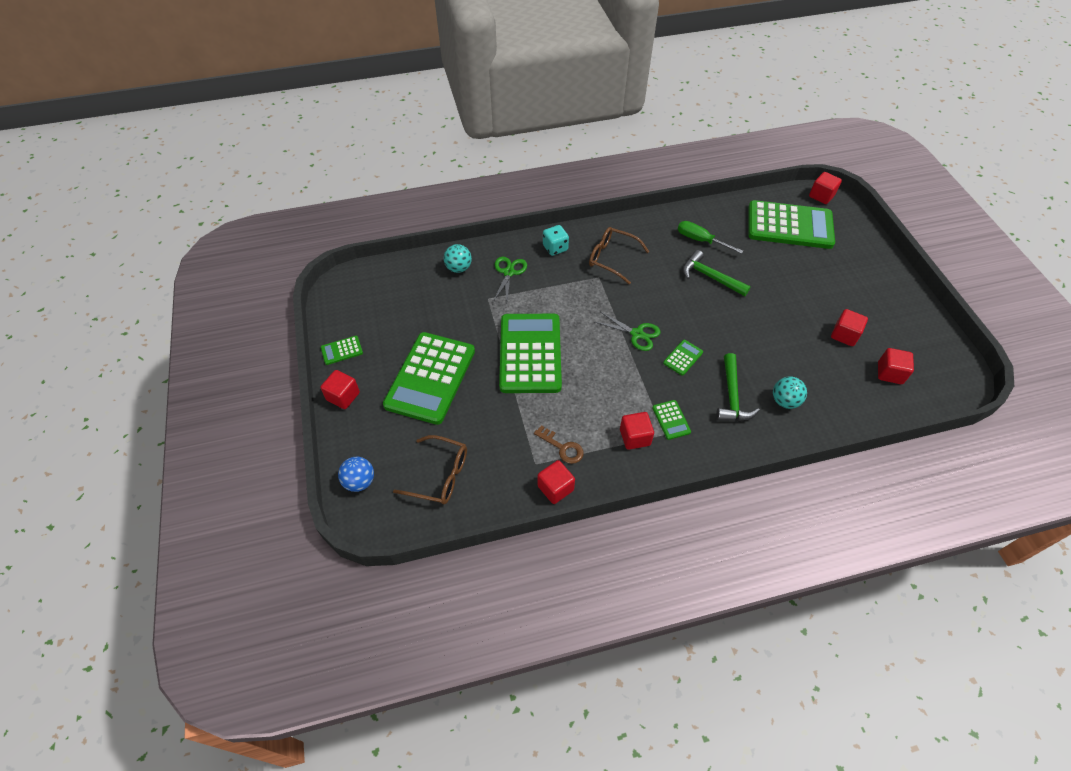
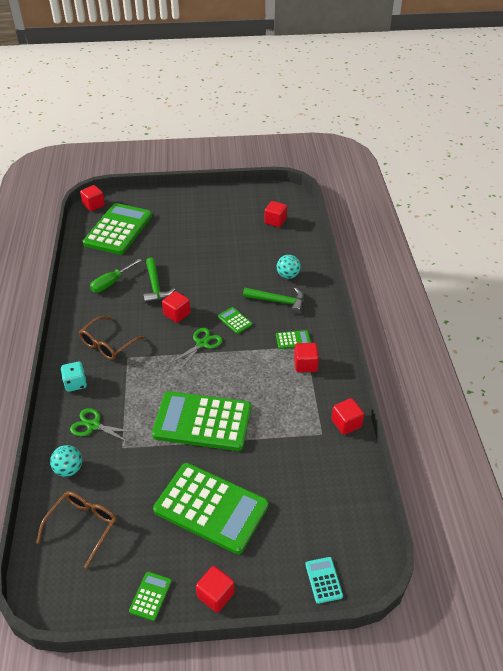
camera: 80 degrees left, 10 degrees down
(342, 350) = (150, 596): green calculator -> green calculator turned 150 degrees counterclockwise
(359, 481) = (323, 580): blue ball -> turquoise calculator
(440, 475) = (325, 508): brown glasses -> brown glasses (83, 526)
(562, 447) = (308, 413): brown key -> none
(710, 277) = (155, 286): green hammer -> green hammer turned 60 degrees counterclockwise
(844, 335) = (237, 232): red cube -> red cube (177, 314)

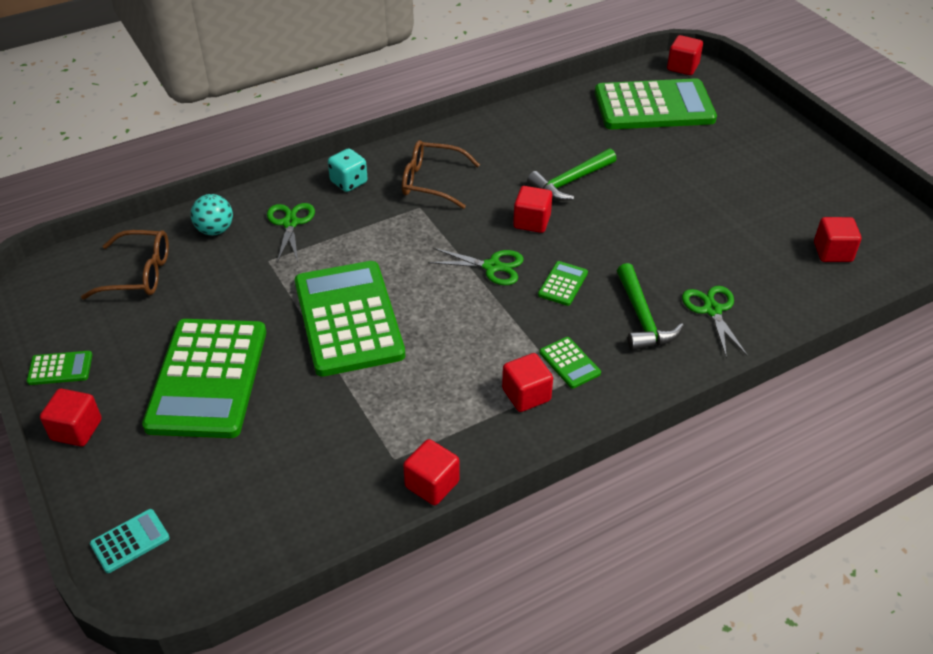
camera: 65 degrees right, 0 degrees up
(111, 283) = (543, 141): green screwdriver -> none
(288, 275) = (712, 310): turquoise ball -> green scissors

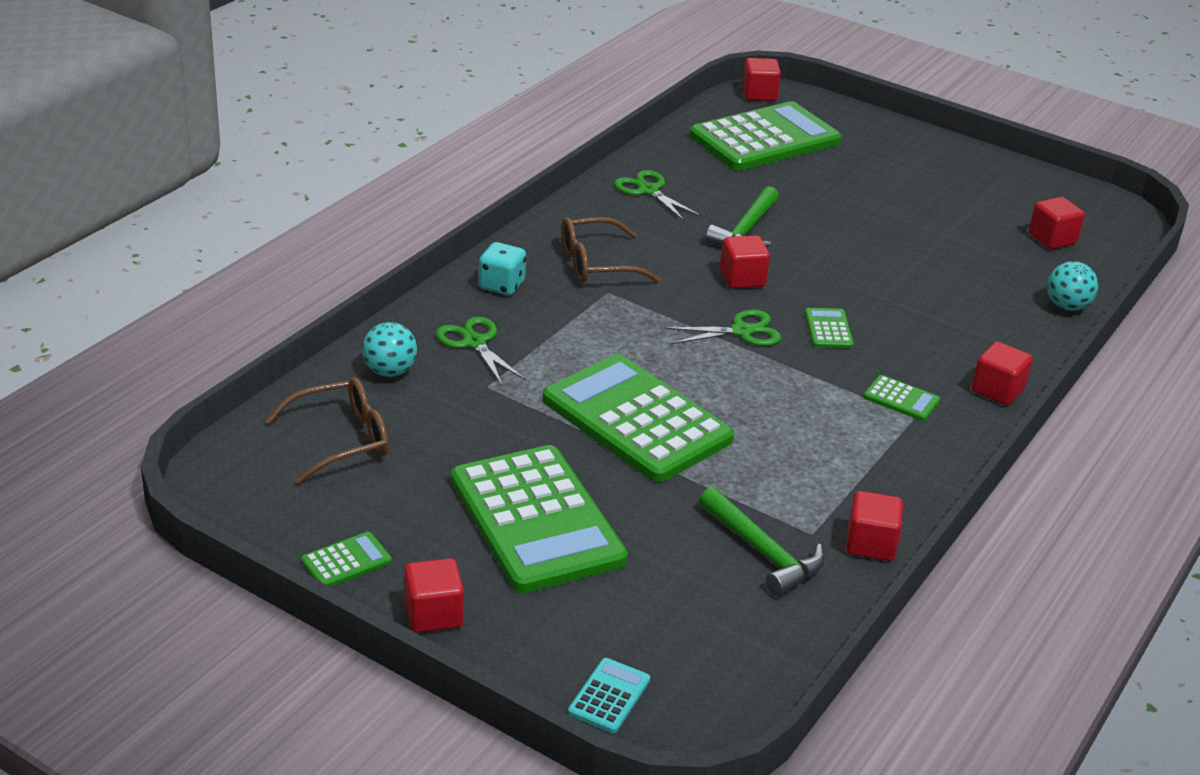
camera: 30 degrees left, 10 degrees down
(526, 395) = (886, 439): red cube -> red cube (997, 390)
(642, 318) = (932, 340): green hammer -> green hammer (762, 552)
(712, 310) = (990, 317): green scissors -> green scissors (648, 190)
(791, 319) = (1067, 306): none -> turquoise ball

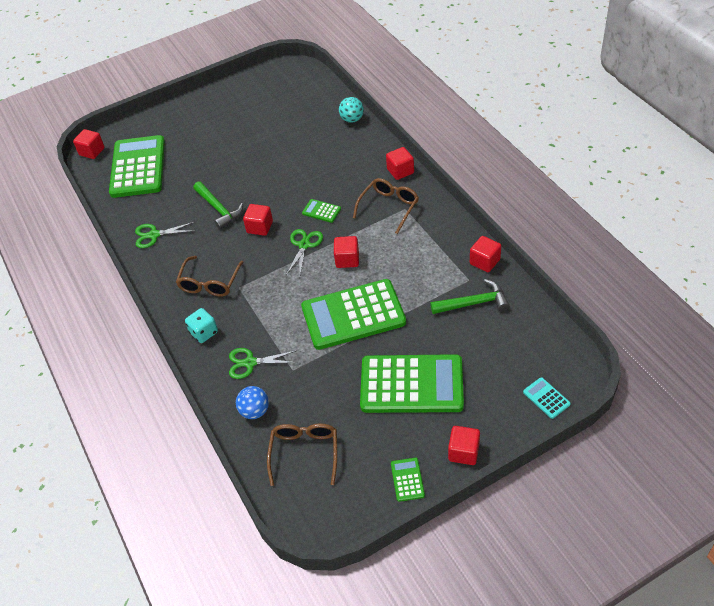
camera: 55 degrees left, 15 degrees up
(390, 371) = (255, 411): turquoise ball -> blue ball
(901, 399) = (389, 207): green calculator -> brown glasses
(1052, 239) = (297, 100): red cube -> red cube (347, 259)

